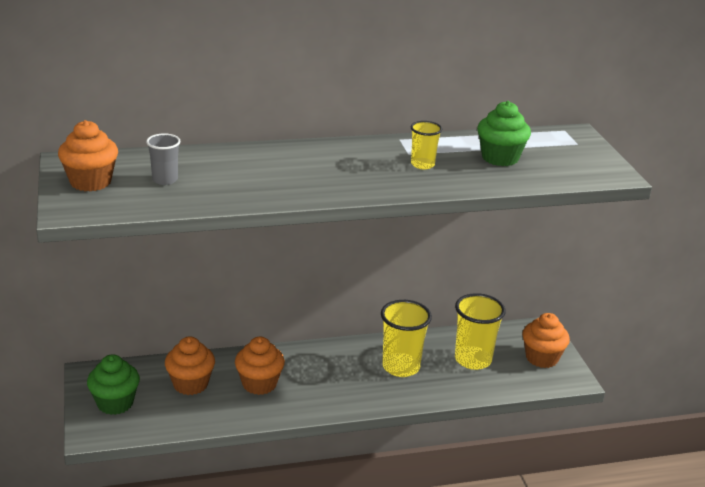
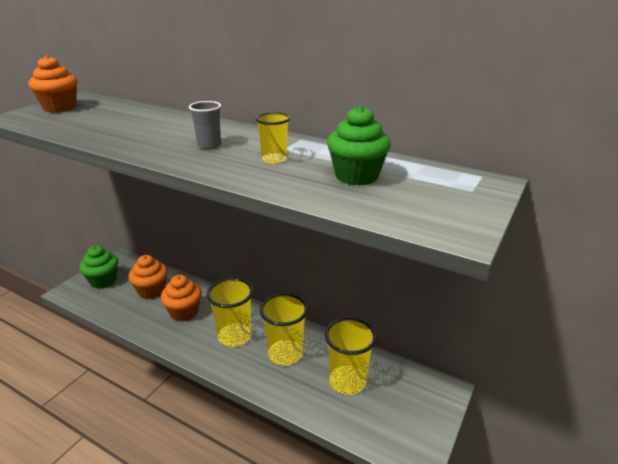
camera: 45 degrees right, 0 degrees up
(165, 180) = (94, 117): grey cup -> grey cup (209, 145)
(339, 377) = (234, 336): none -> yellow cup
(542, 358) = (411, 417): orange cupcake -> none

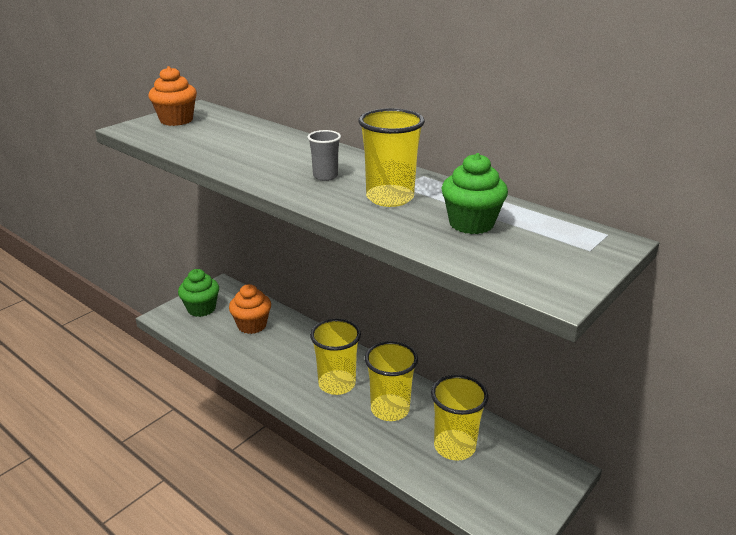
camera: 10 degrees right, 0 degrees up
(184, 312) = (285, 352): orange cupcake -> none
(274, 159) = (390, 198): yellow cup -> yellow cup, size x1.80

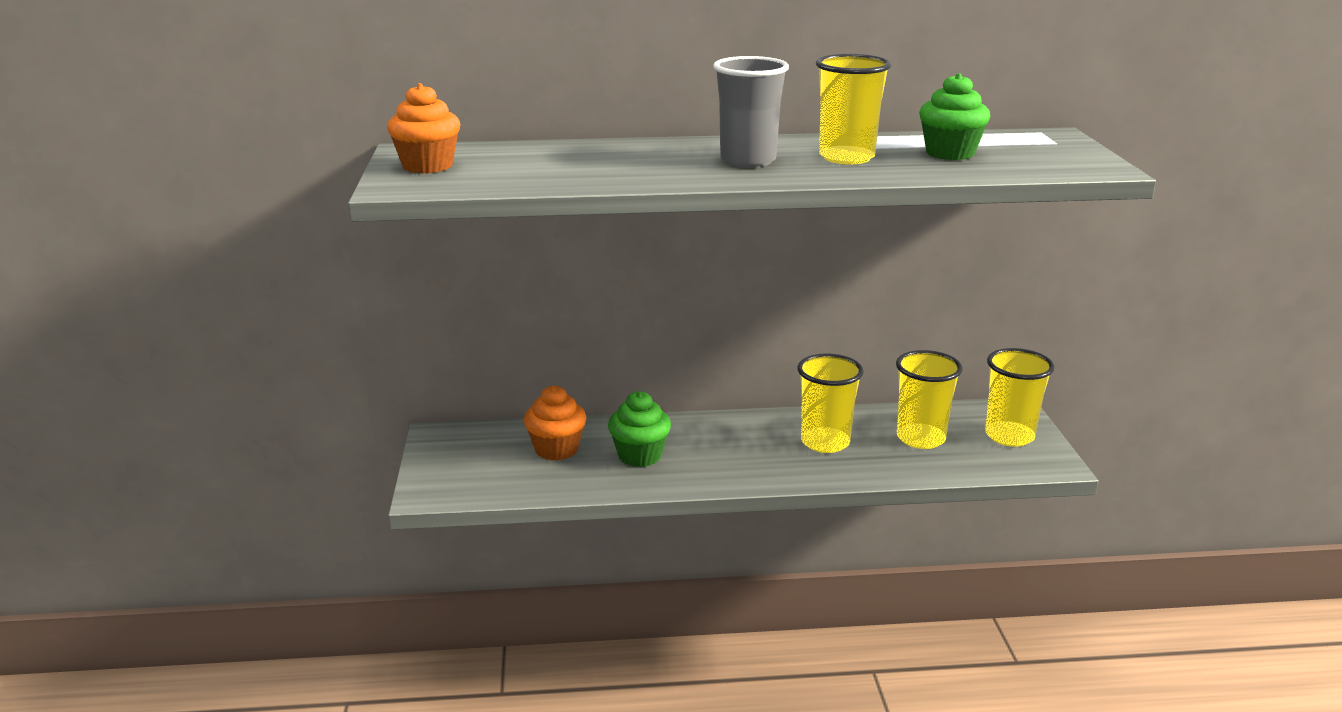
camera: 45 degrees left, 5 degrees down
(201, 309) = (461, 465): green cupcake -> green cupcake (640, 456)
(325, 176) = (748, 160): grey cup -> grey cup, size x1.80
(337, 384) = (744, 450): yellow cup -> yellow cup (1009, 436)

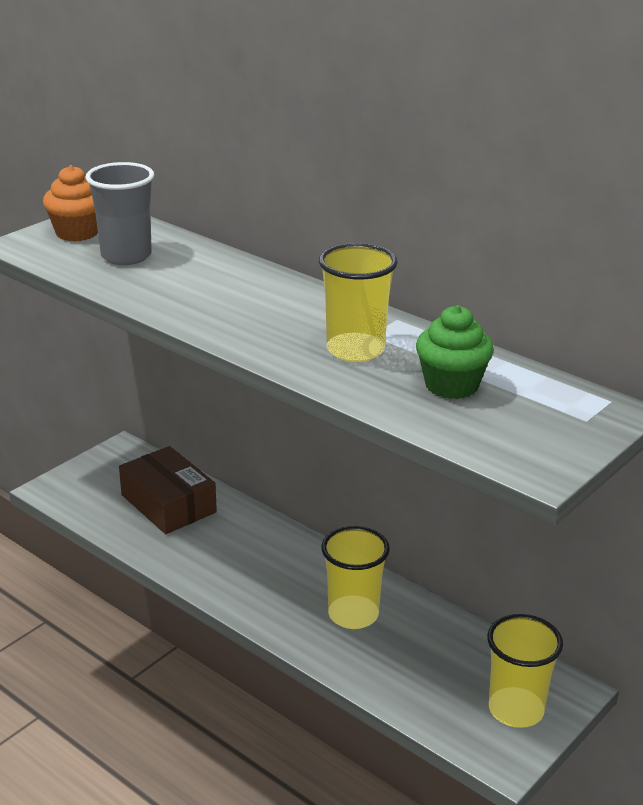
camera: 45 degrees right, 5 degrees up
(556, 449) = (168, 503): orange cupcake -> brown box
(640, 456) = (209, 541): green cupcake -> none
(748, 160) = (276, 319): grey cup -> grey cup (126, 256)
(921, 438) = (434, 661): yellow cup -> none

